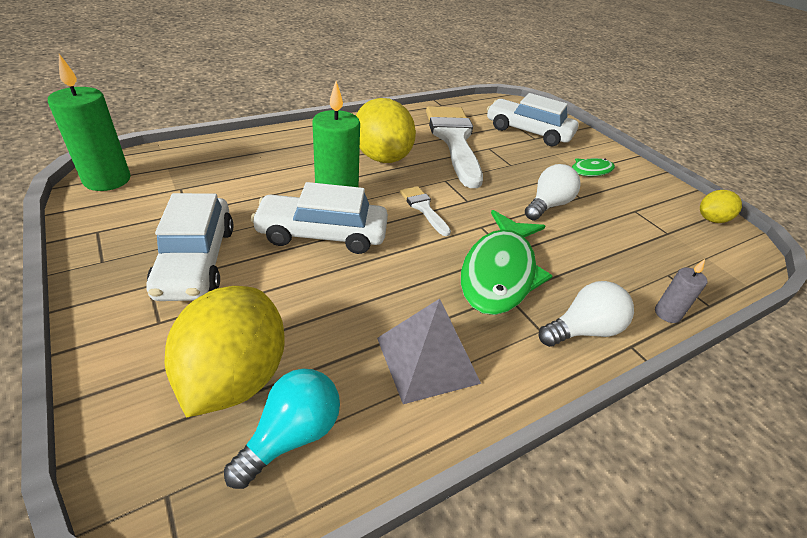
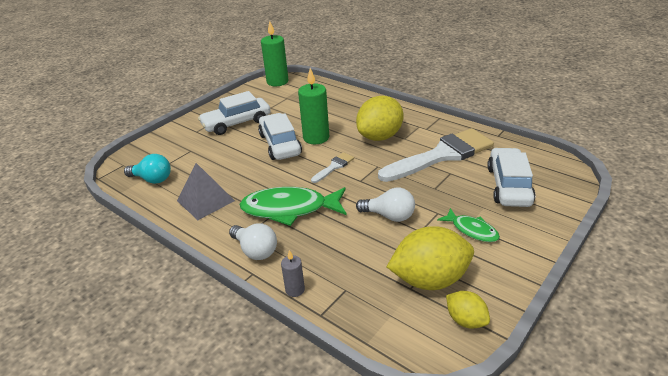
camera: 75 degrees right, 5 degrees down
(235, 377) = (175, 157): yellow lemon -> yellow lemon (429, 279)

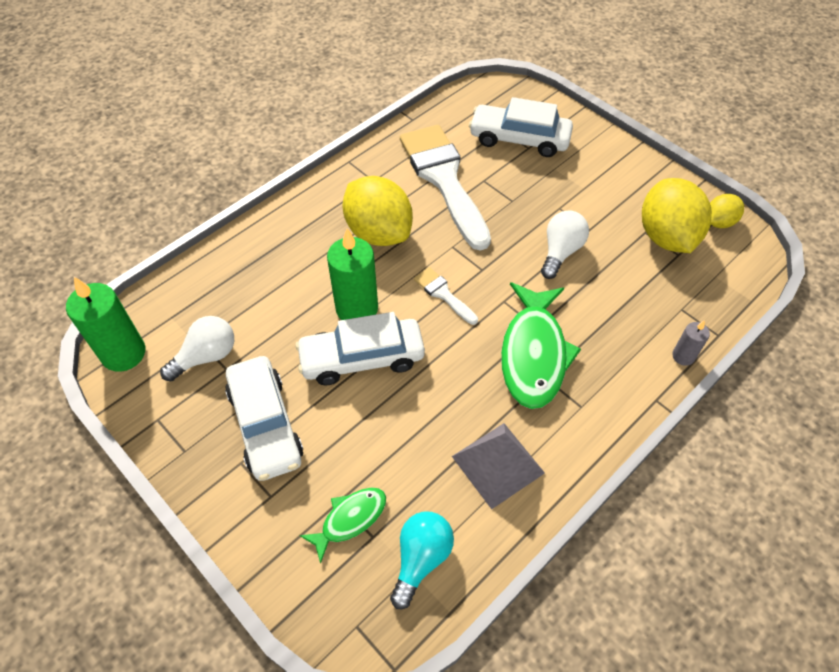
camera: 85 degrees left, 20 degrees up
(255, 250) = (615, 396): white light bulb -> white light bulb (206, 356)
(472, 230) = (592, 187): green fish -> green fish (350, 519)

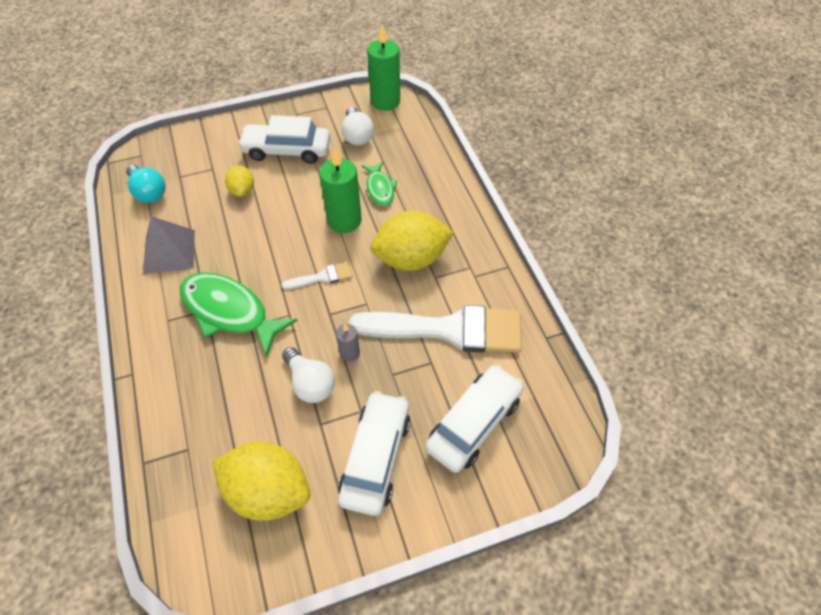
camera: 115 degrees right, 0 degrees up
(350, 519) = (197, 170): green fish -> green fish (380, 188)
(362, 358) = (300, 210): white car -> white car (376, 457)
(683, 356) = (148, 418): grey candle -> grey candle (349, 353)
(719, 222) = (252, 562): yellow lemon -> yellow lemon (242, 190)

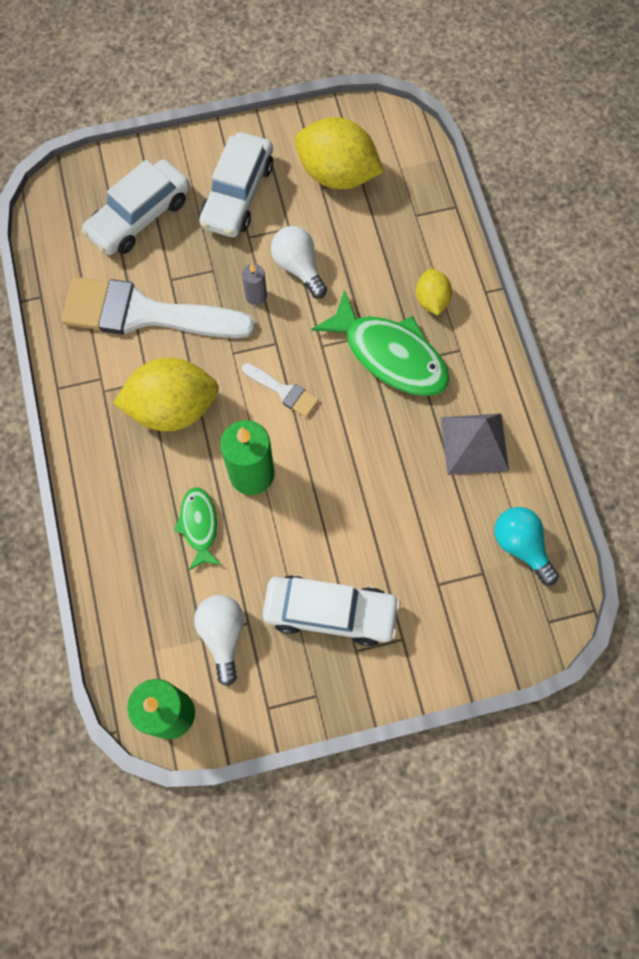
camera: 175 degrees left, 15 degrees up
(242, 190) = (390, 538): yellow lemon -> yellow lemon (431, 300)
(322, 277) = (283, 391): white brush -> white brush turned 135 degrees counterclockwise

